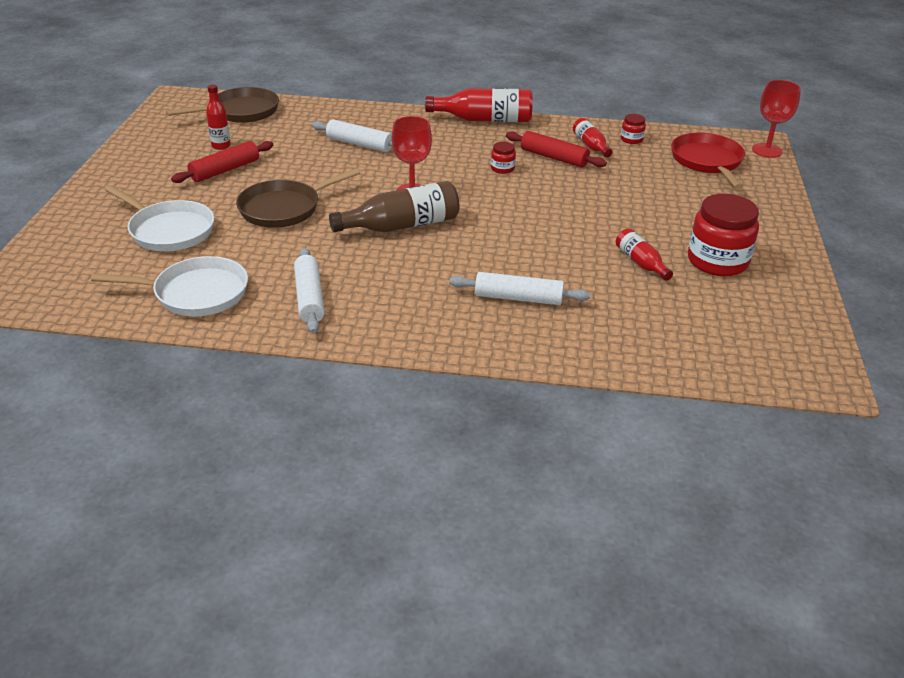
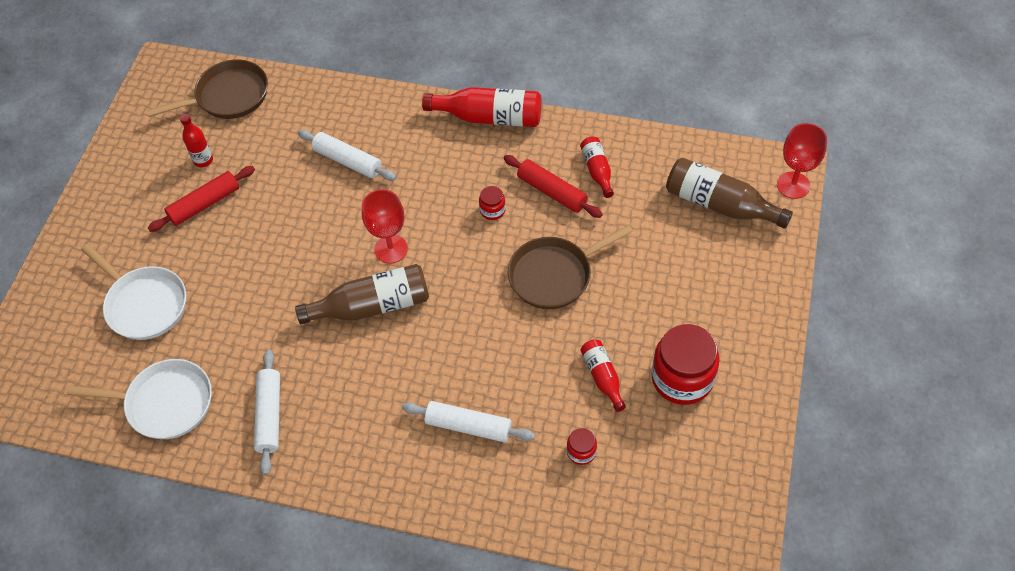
camera: 10 degrees right, 20 degrees up
(284, 208) = (258, 272): brown pan -> brown pan (554, 275)
(631, 139) = (645, 160): red jar -> red jar (581, 452)
(707, 161) = (720, 204): red pan -> brown bottle

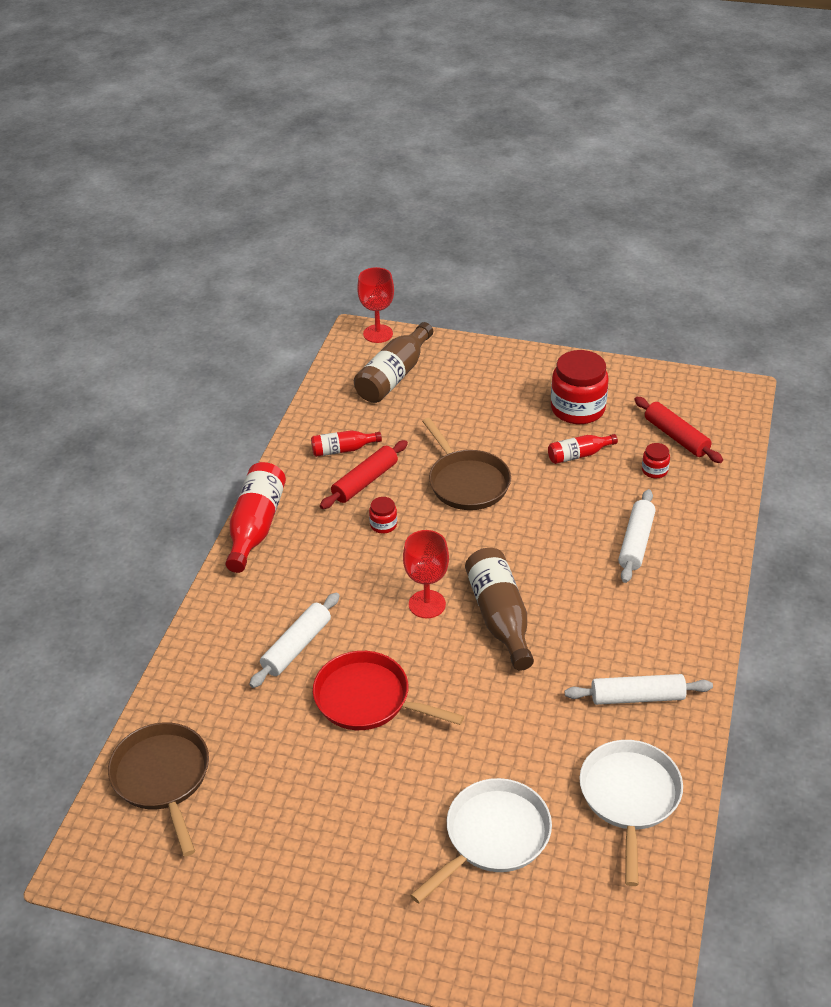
camera: 90 degrees left, 15 degrees down
(203, 160) = (270, 796): red bottle -> none
(205, 204) = (343, 787): red rolling pin -> red rolling pin (676, 437)
(288, 213) = (368, 699): none -> red pan

